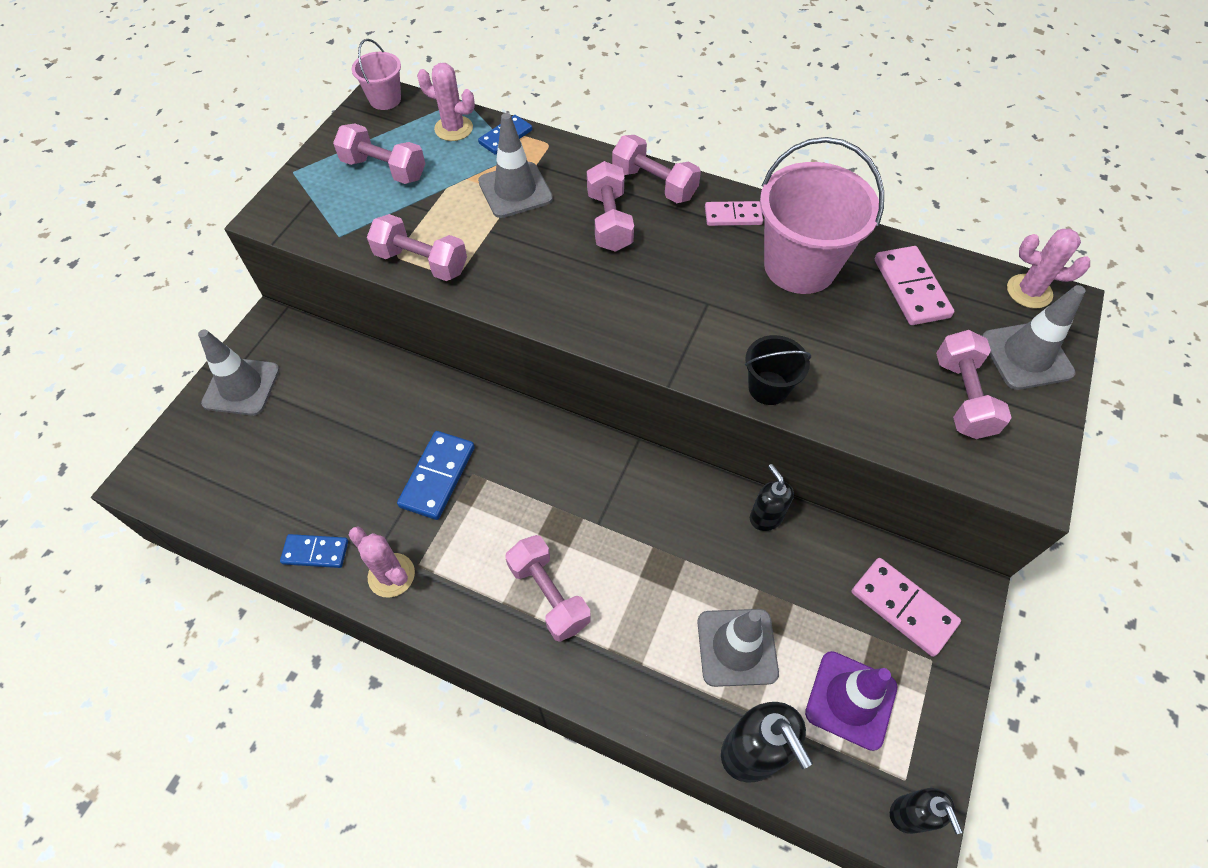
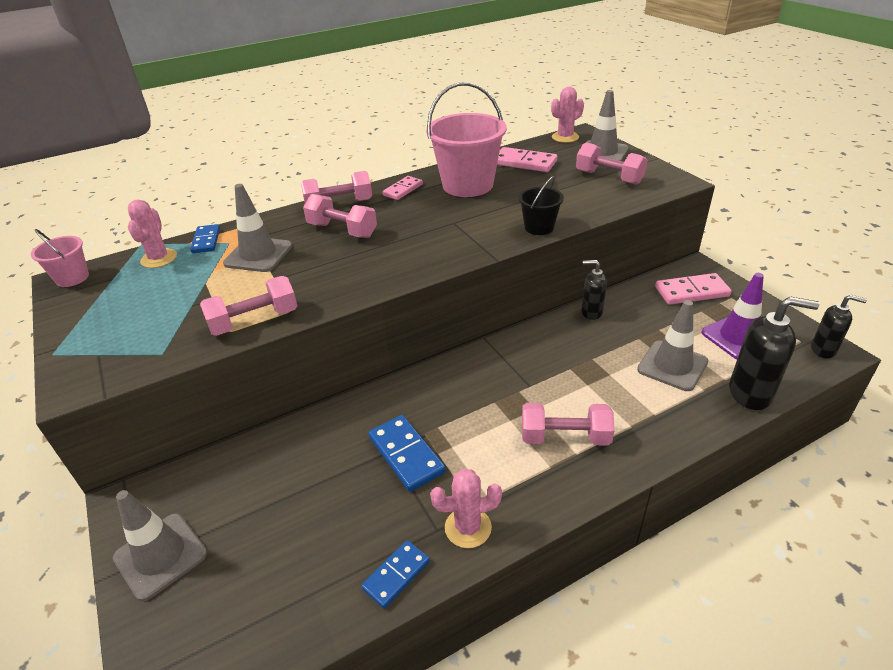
camera: 50 degrees left, 20 degrees down
(384, 169) = (137, 304): pink dumbbell -> none
(453, 128) = (159, 258): pink cactus -> pink cactus turned 60 degrees counterclockwise

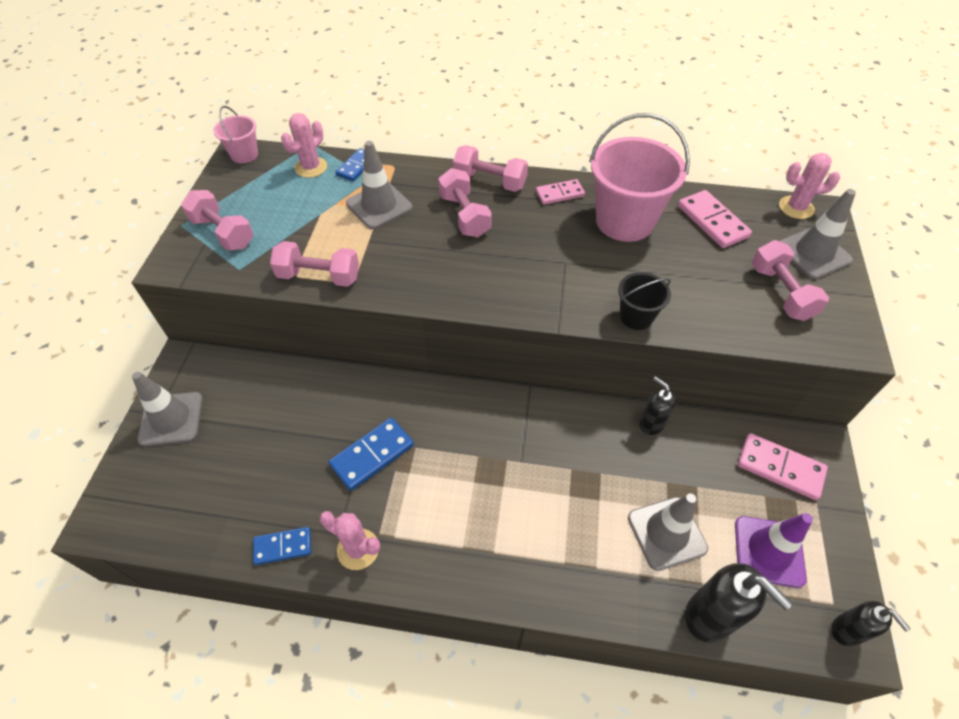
camera: 35 degrees right, 15 degrees up
(406, 455) = (372, 455): blue domino -> blue domino turned 45 degrees clockwise
(565, 437) = (500, 530): pink dumbbell -> pink dumbbell (223, 233)

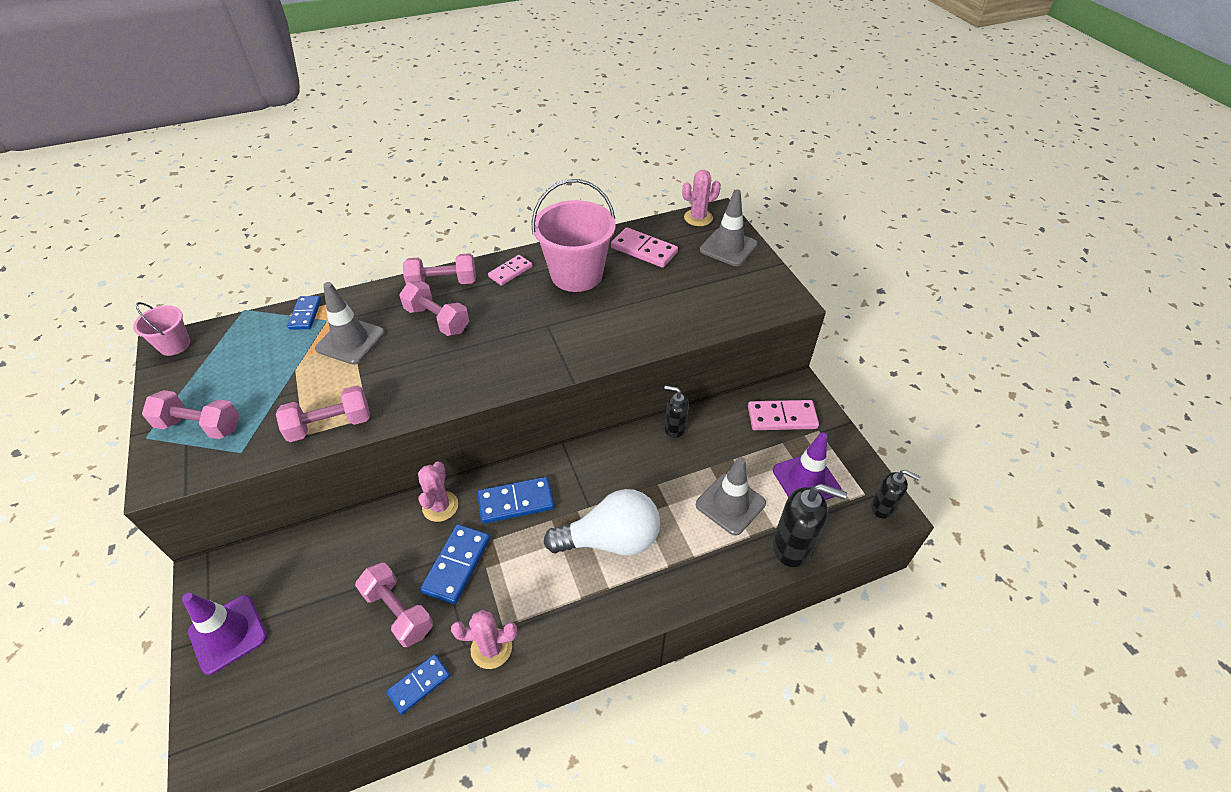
camera: 30 degrees left, 5 degrees down
(171, 419) = (228, 634): grey traffic cone -> purple traffic cone
(311, 167) = (257, 331): pink cactus -> pink cactus (440, 506)
(455, 422) = (516, 502): none -> blue domino
(522, 505) = (611, 540): none -> white light bulb
(636, 317) = (628, 345): black bucket -> none
(781, 292) = (722, 284): pink dumbbell -> pink dumbbell (398, 612)

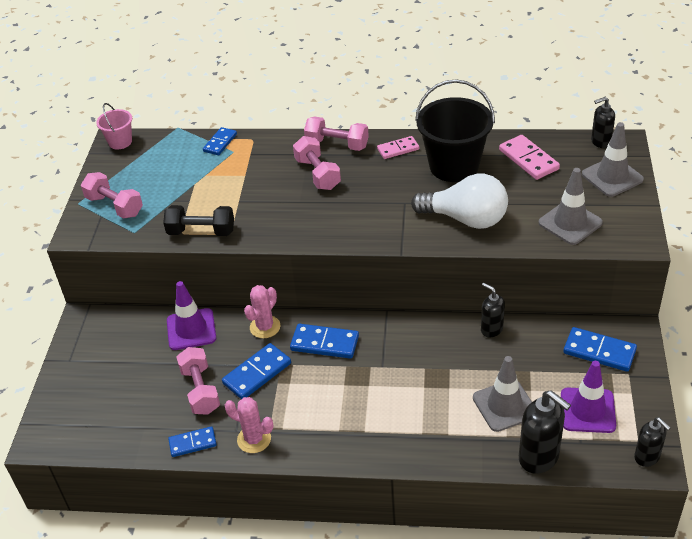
camera: 30 degrees right, 5 degrees down
(228, 634) = (82, 363): purple traffic cone -> purple traffic cone (191, 329)
(330, 425) = (201, 232): pink dumbbell -> black dumbbell
(350, 341) = (244, 173): grey traffic cone -> grey traffic cone (570, 223)
(576, 274) = (454, 166): pink bucket -> black bucket
(611, 540) = (386, 397): white light bulb -> white light bulb (466, 219)
(698, 218) = (600, 142): pink cactus -> black soap dispenser
(782, 417) = (599, 351): pink domino -> blue domino

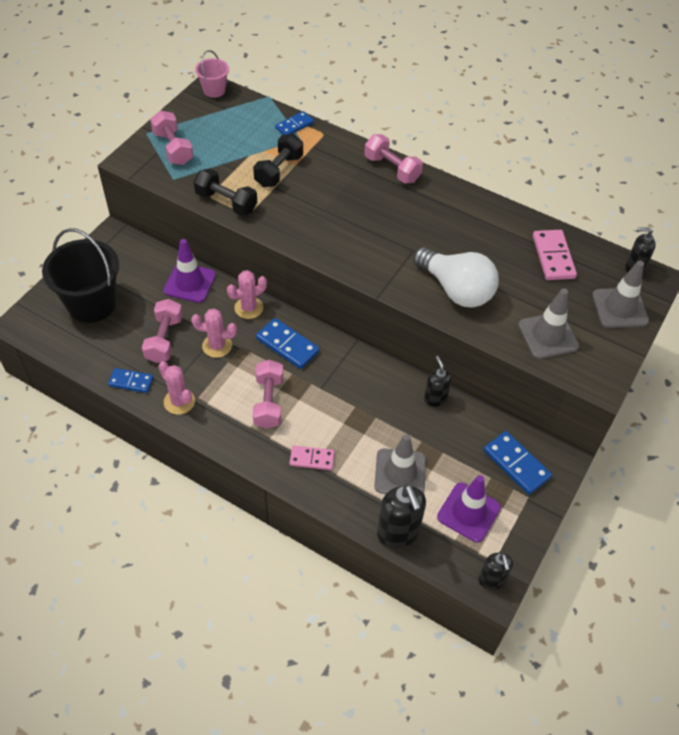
camera: 20 degrees right, 10 degrees up
(233, 186) = (279, 171): none -> black dumbbell
(257, 373) = (217, 346): blue domino -> pink cactus
(317, 174) = (356, 190): pink dumbbell -> pink dumbbell (268, 402)
(398, 149) = (442, 196): pink domino -> pink domino (312, 459)
(454, 166) = (481, 234): black bucket -> black bucket (92, 304)

